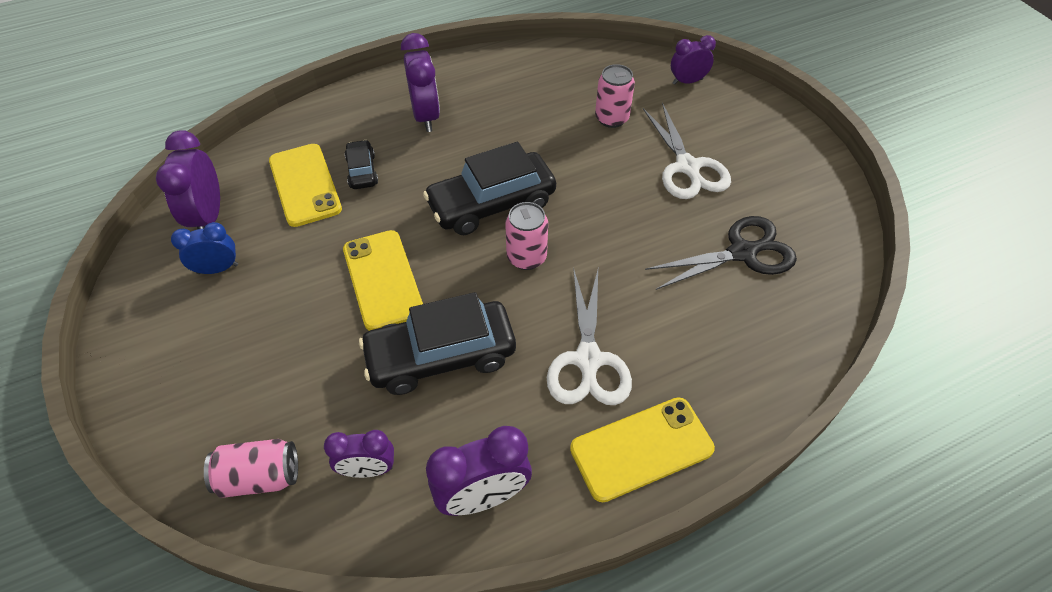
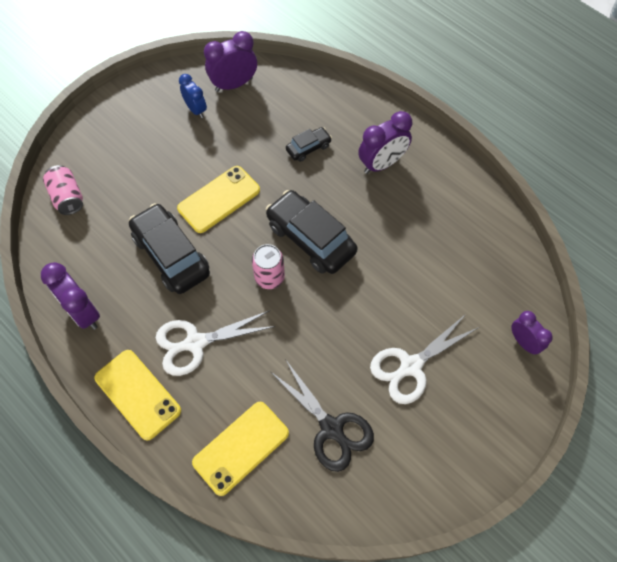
camera: 70 degrees right, 10 degrees up
(305, 185) = (282, 121): yellow phone -> yellow phone (241, 447)
(368, 469) = (85, 247): purple clock -> none
(611, 118) = (443, 293): pink can -> none

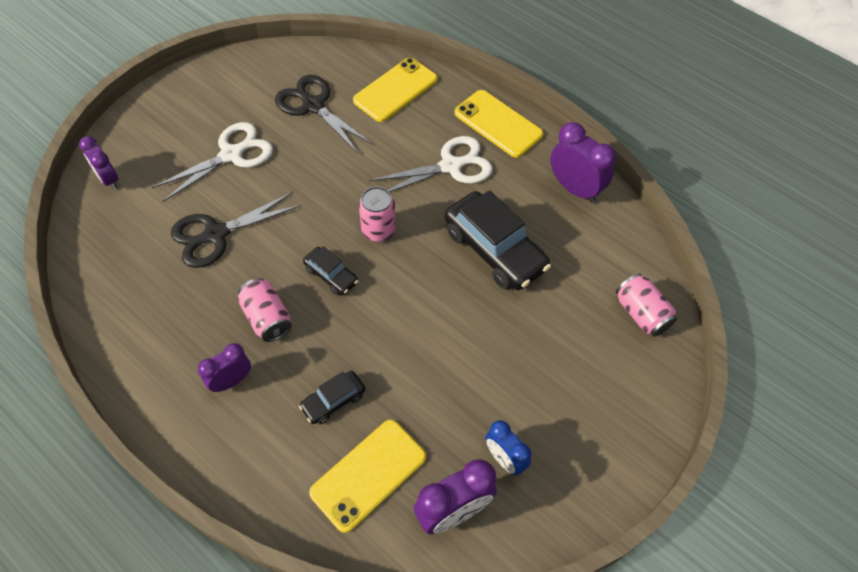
camera: 175 degrees right, 5 degrees down
(219, 199) = (449, 319): yellow phone -> yellow phone (368, 474)
(310, 238) = (331, 275): black car -> black car, size x0.50
(360, 207) = (267, 318): none -> pink can
(382, 163) = (231, 381): purple clock -> purple clock, size x0.65
(412, 280) = (215, 234): none -> black scissors

